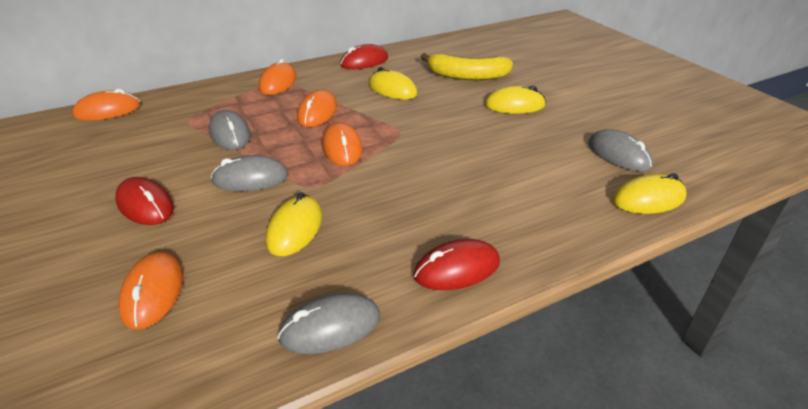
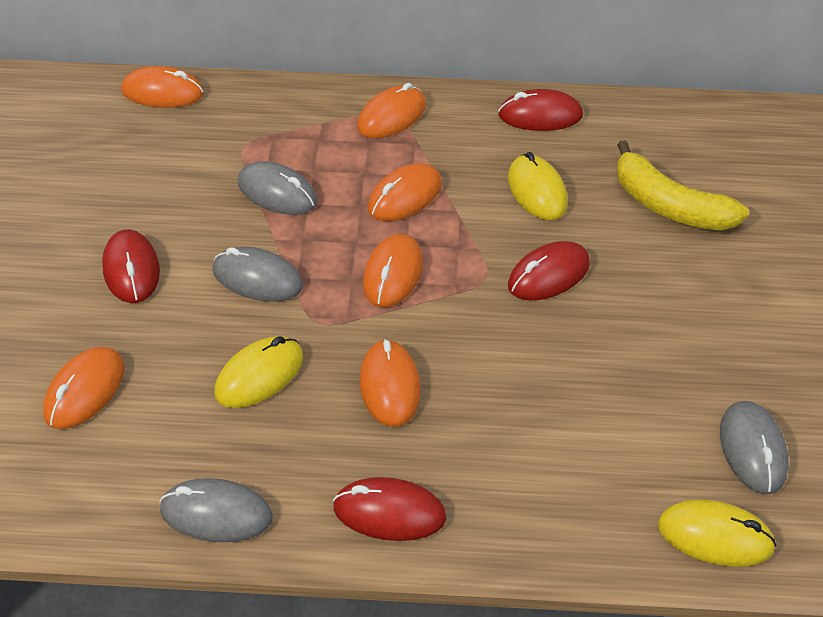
camera: 30 degrees right, 10 degrees up
(230, 134) = (277, 193): grey mouse -> grey mouse turned 60 degrees counterclockwise
(391, 201) = (390, 386): none -> orange mouse
(434, 120) = (548, 275): none -> red mouse
(514, 105) = (688, 295): yellow mouse -> none

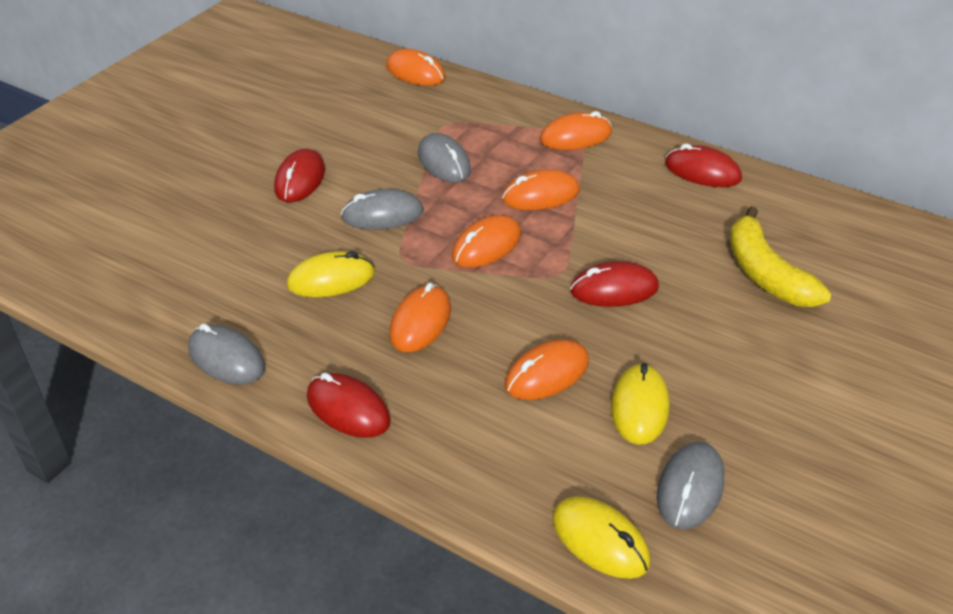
camera: 30 degrees right, 5 degrees down
(85, 391) = (206, 246): orange mouse -> orange mouse (547, 374)
(257, 279) = (382, 215): grey mouse -> grey mouse turned 60 degrees counterclockwise
(537, 191) = (654, 225): yellow mouse -> yellow mouse (639, 407)

